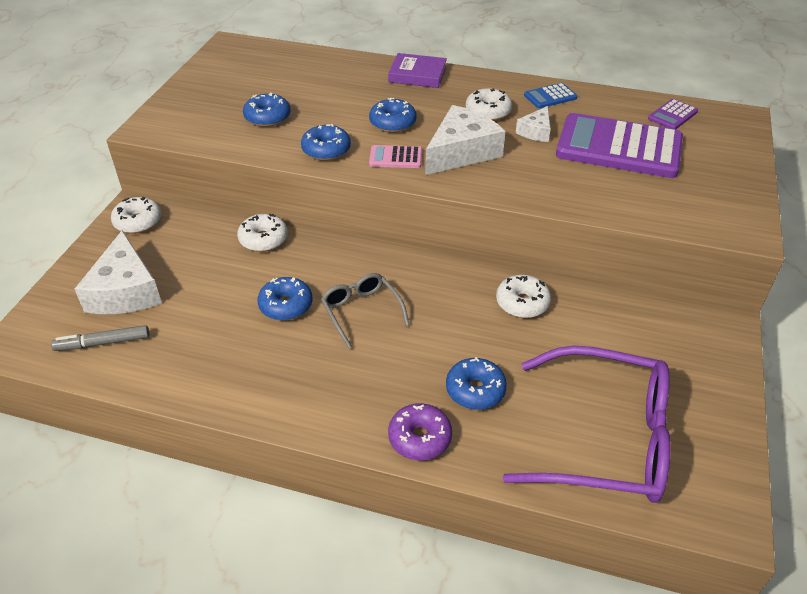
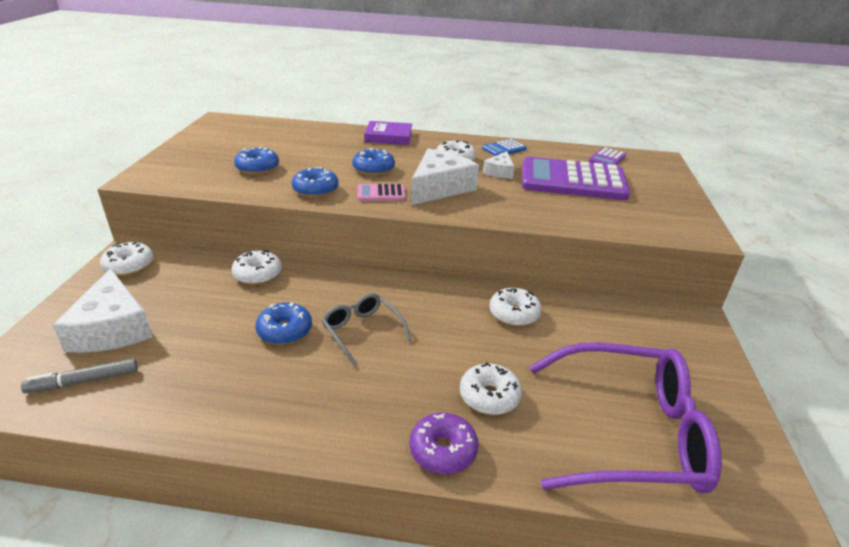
camera: 10 degrees left, 10 degrees down
(475, 390) = (489, 396): blue donut -> white donut

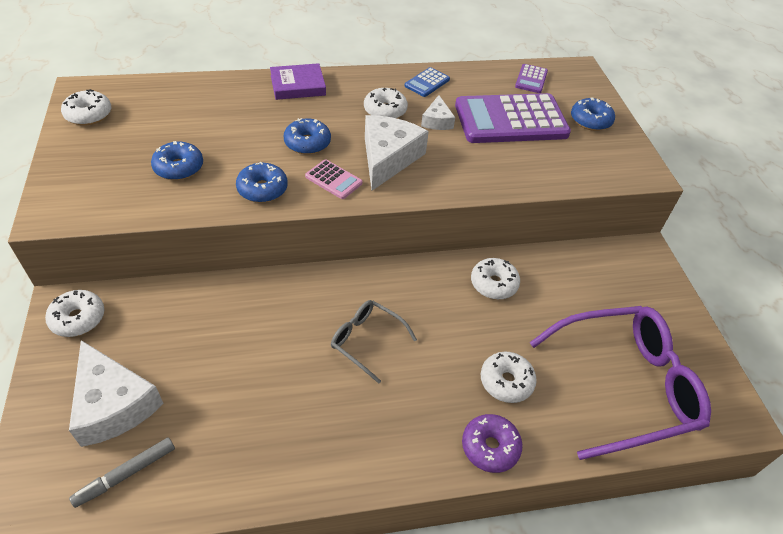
camera: 20 degrees left, 15 degrees up
(258, 274) = (227, 296): white donut -> white donut (89, 115)
(285, 331) = (293, 360): blue donut -> blue donut (590, 121)
(381, 193) = (333, 180): pink calculator -> pink calculator turned 120 degrees counterclockwise

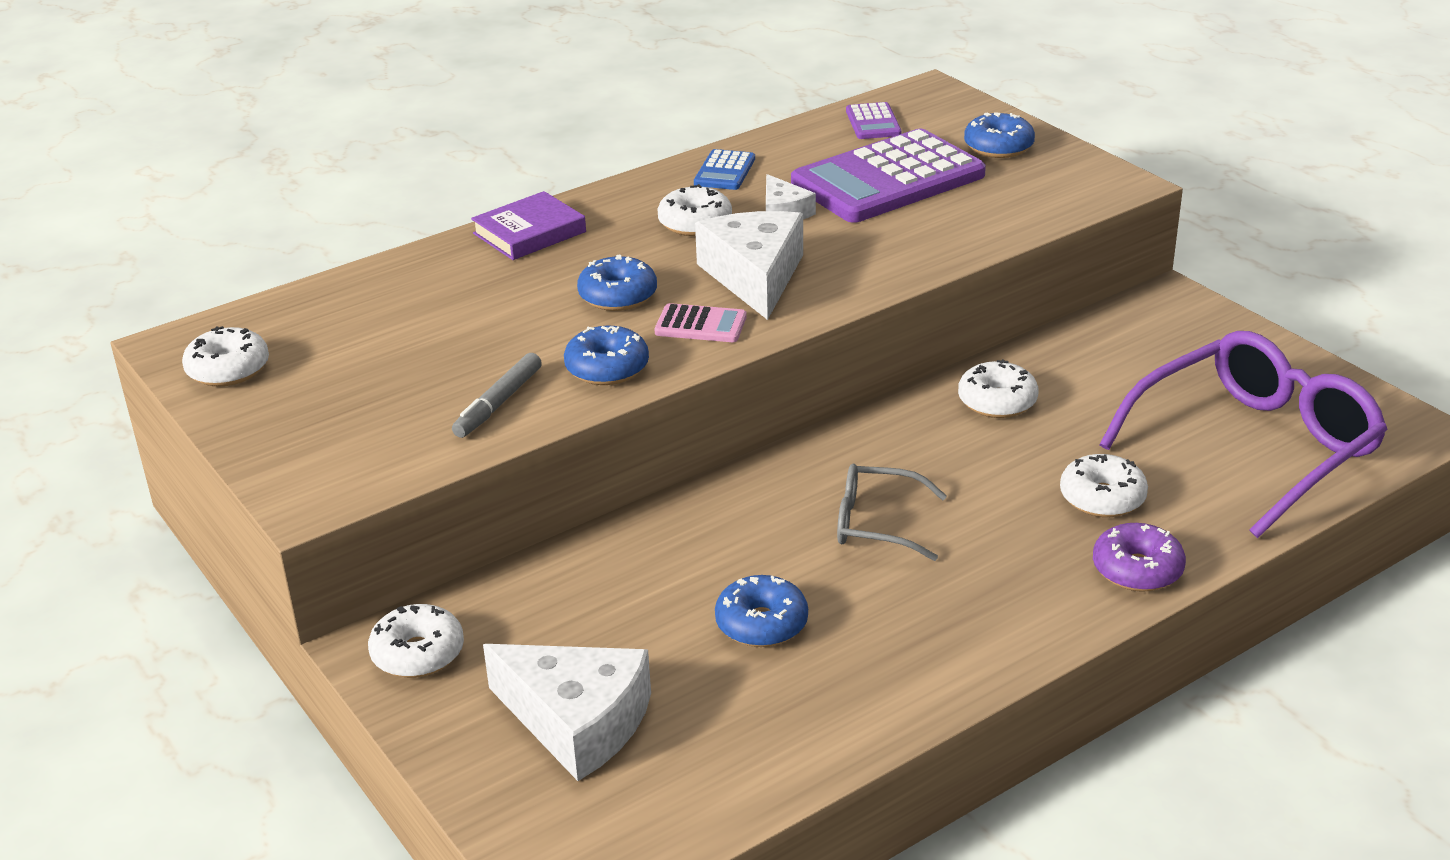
camera: 20 degrees left, 15 degrees down
(126, 474) = (674, 782): grey marker -> grey marker (498, 403)
(179, 167) = (451, 385): blue donut -> blue donut (761, 624)

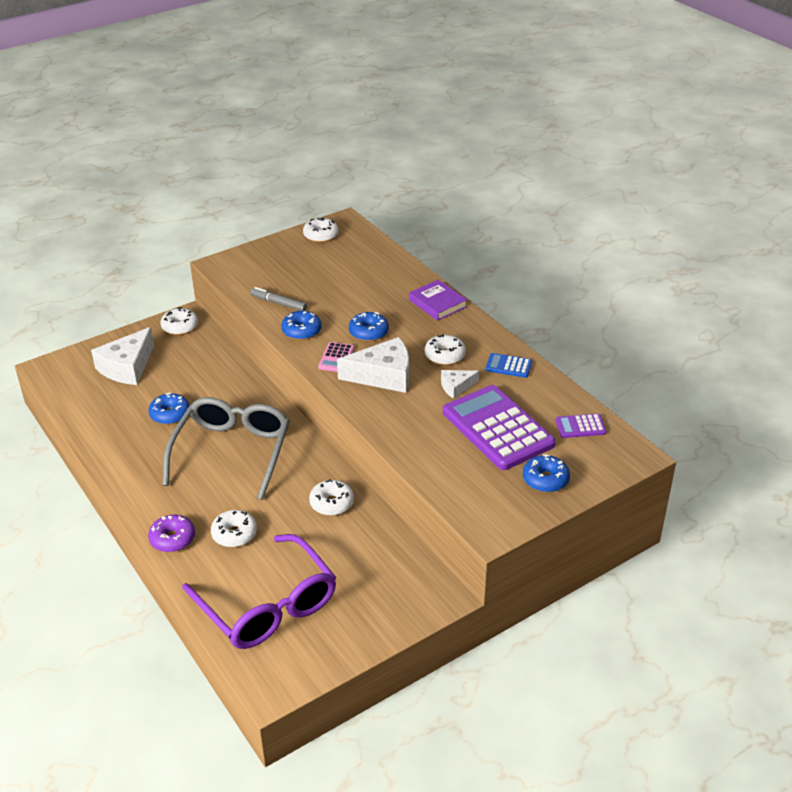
camera: 90 degrees right, 5 degrees up
(876, 524) = (232, 452): grey glasses -> grey glasses, size x1.97

